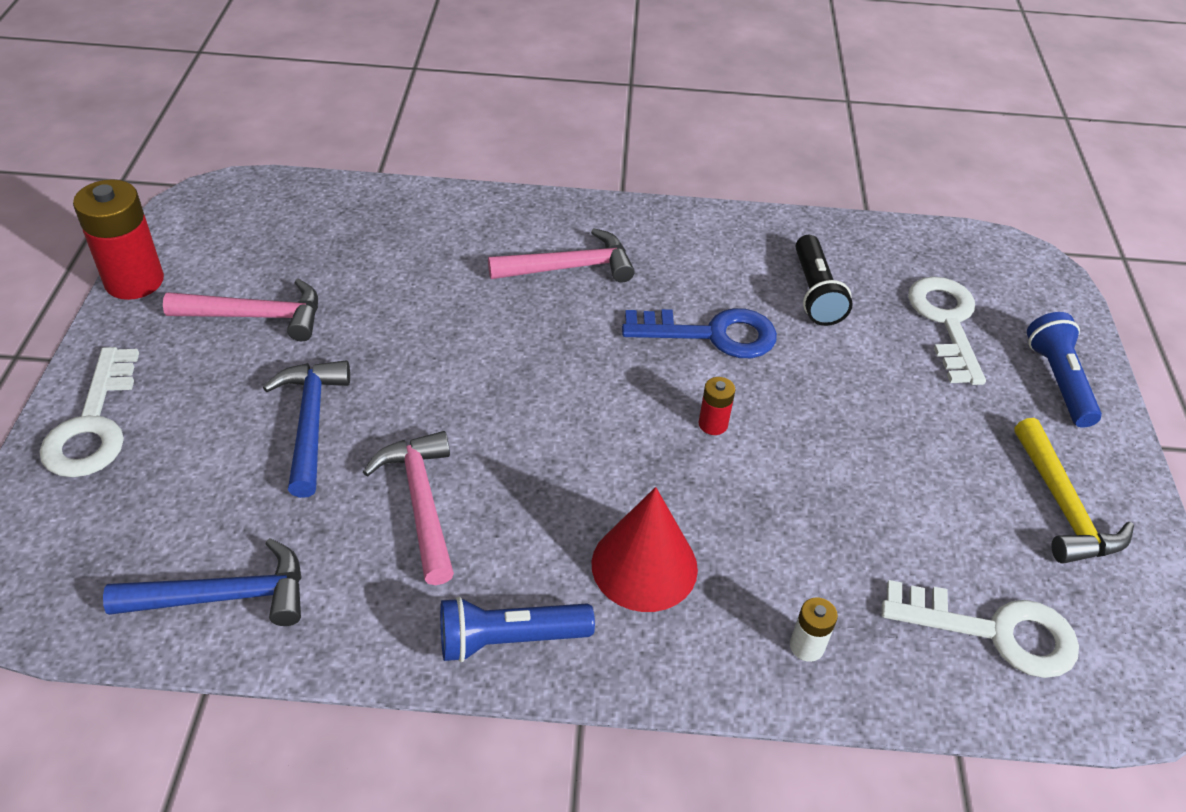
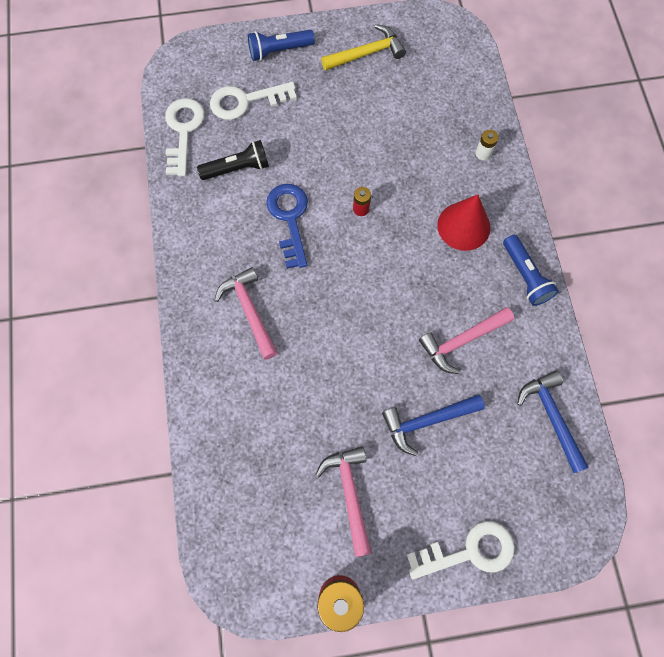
camera: 100 degrees left, 25 degrees up
(995, 631) = (448, 82): white key -> white key (183, 131)

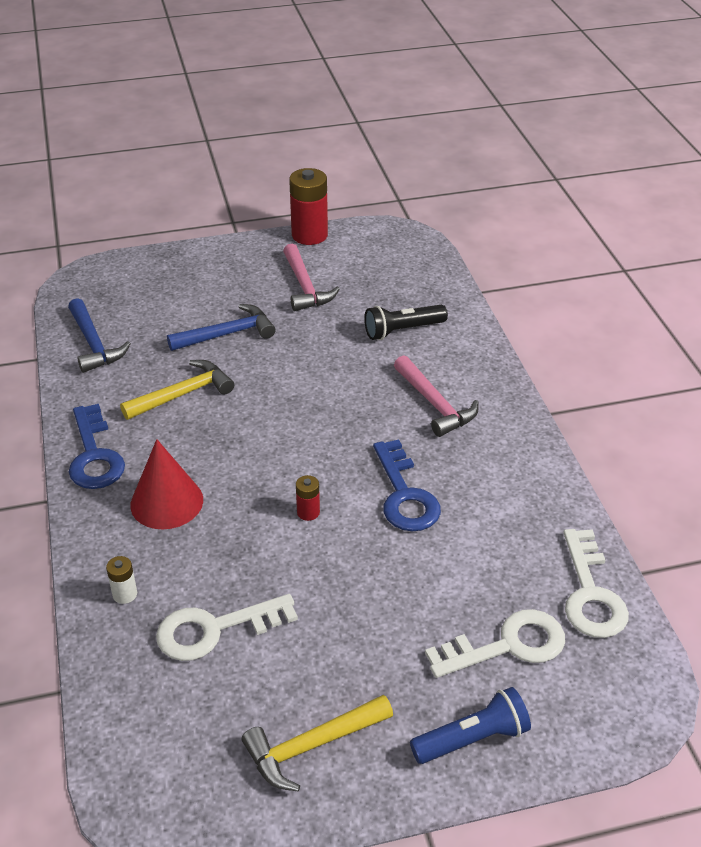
camera: 175 degrees right, 30 degrees down
(237, 168) = (492, 549): black flashlight -> black flashlight (402, 330)
(462, 341) = (183, 394): pink hammer -> yellow hammer
(469, 551) = (193, 262): white key -> white key (214, 630)
(525, 276) = (94, 455): blue flashlight -> blue key

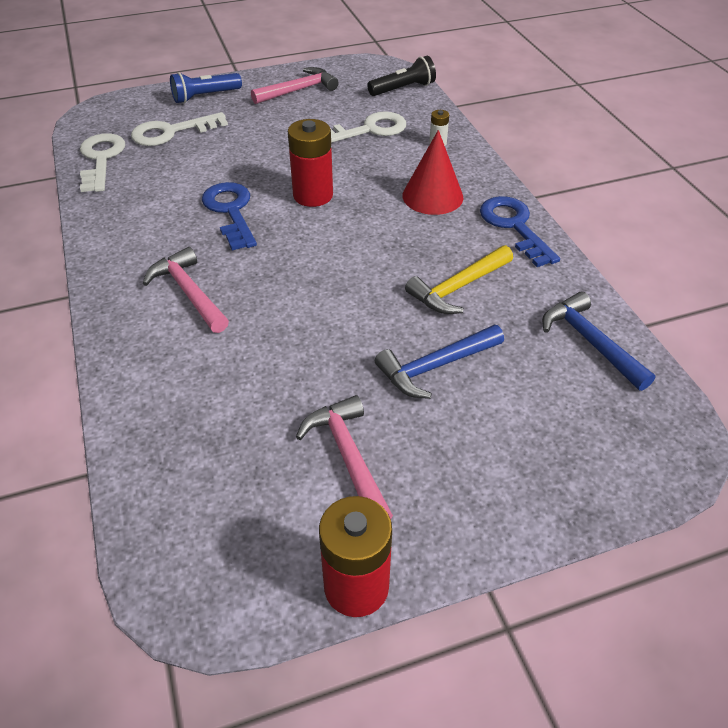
camera: 175 degrees right, 5 degrees up
(308, 512) = (313, 195): red battery -> red battery, size x2.10
(311, 746) = (298, 90): yellow hammer -> pink hammer
(402, 330) = (212, 387): black flashlight -> black flashlight (403, 89)

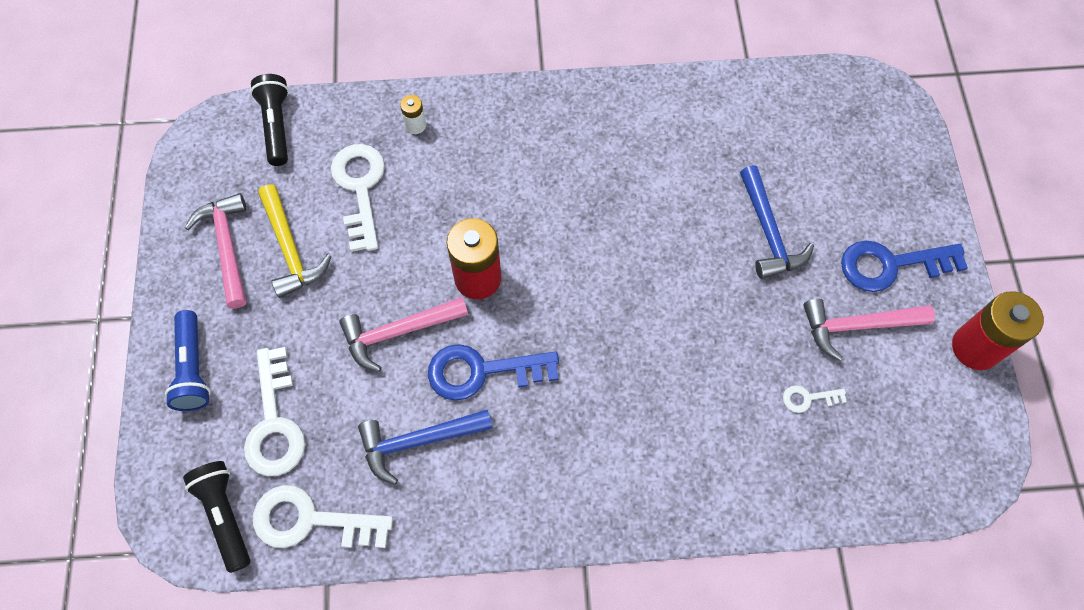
camera: 75 degrees left, 20 degrees up
(103, 127) = (225, 515): none -> black flashlight
(188, 292) = (616, 433): pink hammer -> pink hammer (398, 332)
(249, 423) = (808, 398): none -> white key
(432, 196) = (517, 161): red cone -> none
(458, 288) = (670, 183): yellow hammer -> yellow hammer (291, 249)
(514, 226) = (590, 105): blue key -> blue key (890, 265)
(590, 342) = (762, 106): blue hammer -> blue hammer (418, 441)

